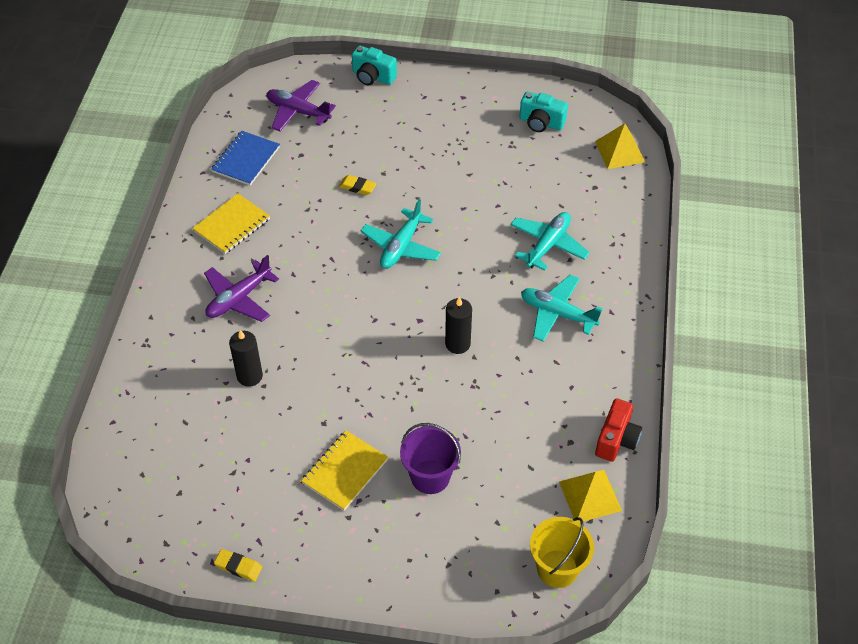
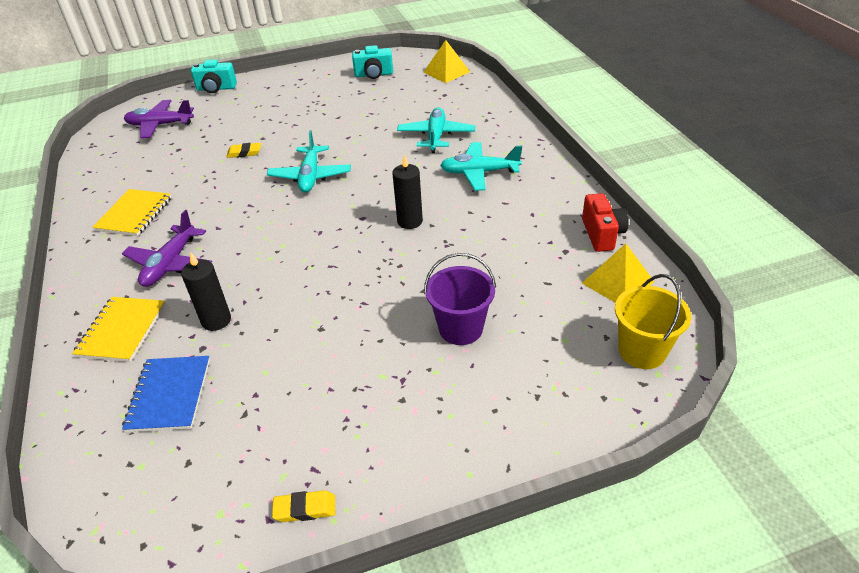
camera: 25 degrees left, 10 degrees down
(246, 159) = (125, 167): blue notebook -> blue notebook (169, 395)
(345, 471) = (370, 360): yellow notebook -> yellow notebook (122, 330)

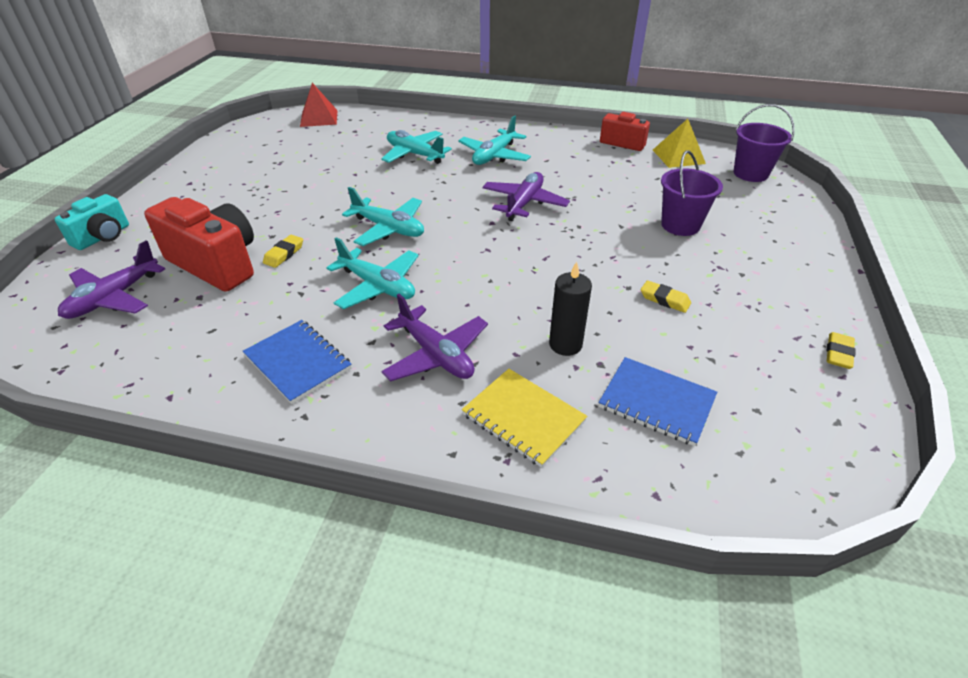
camera: 60 degrees left, 0 degrees up
(134, 214) = (298, 362): yellow notebook -> blue notebook
(215, 136) = (216, 264): none -> red camera
(233, 205) = (378, 286): none -> turquoise plane
(316, 357) = (664, 300): none -> yellow eraser
(374, 74) = (259, 147): turquoise camera -> none
(410, 221) = (524, 203): black candle -> purple plane
(446, 72) = (319, 118): yellow pyramid -> red pyramid
(642, 351) = (750, 173): yellow bucket -> purple bucket

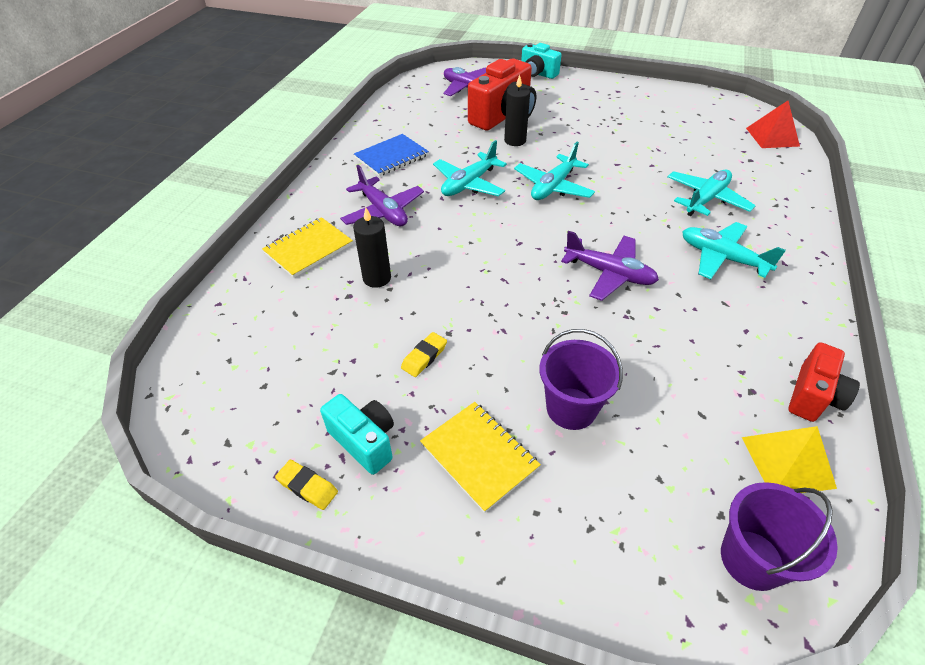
camera: 95 degrees right, 5 degrees up
(284, 254) = (515, 141): yellow eraser -> black candle
(436, 355) = (383, 211): purple plane -> purple plane turned 90 degrees counterclockwise
(656, 402) = (296, 321): blue notebook -> none
(748, 265) = (479, 456): none -> yellow notebook
(774, 326) = (364, 441): none -> turquoise camera

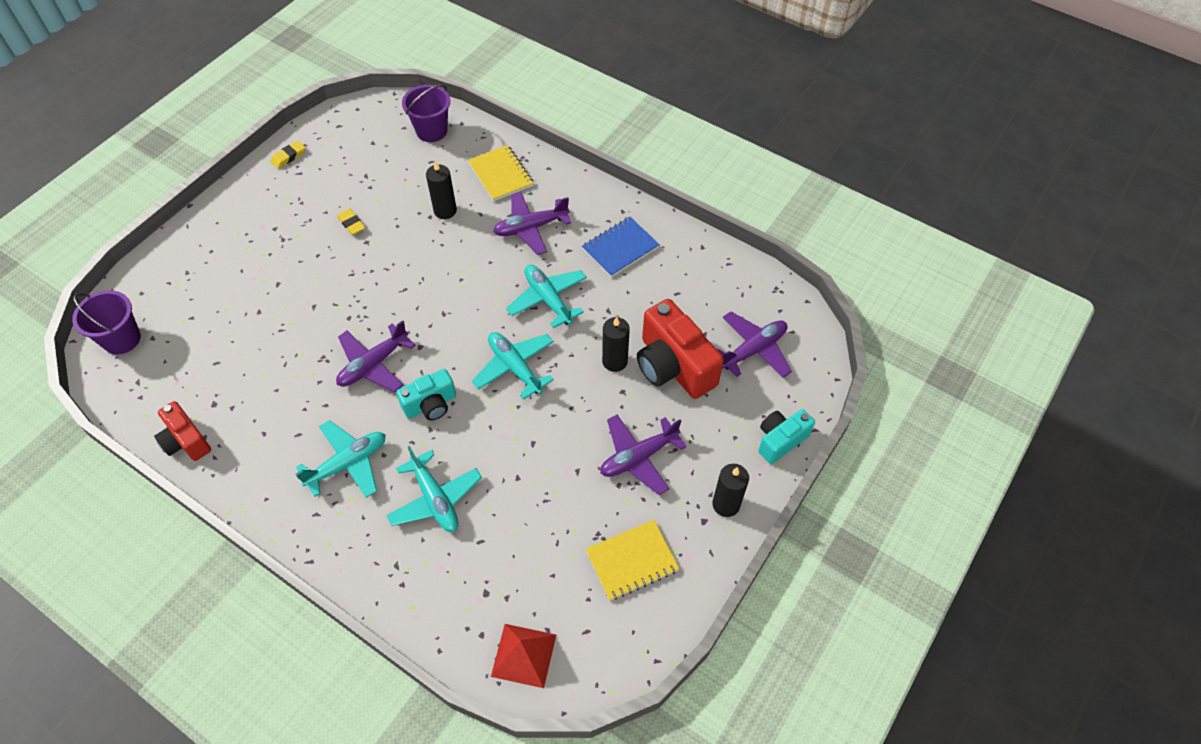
camera: 105 degrees right, 10 degrees up
(364, 441) = (303, 184): turquoise camera -> turquoise camera (431, 405)
(391, 157) = (620, 248): blue notebook -> blue notebook turned 75 degrees clockwise
(479, 456) = (260, 234): yellow notebook -> yellow notebook (632, 561)
(571, 408) = (264, 291): purple bucket -> purple bucket (432, 131)
(591, 119) = (638, 457): none -> purple plane
(599, 85) = (726, 504): none -> black candle
(787, 462) = (156, 393): yellow pyramid -> none

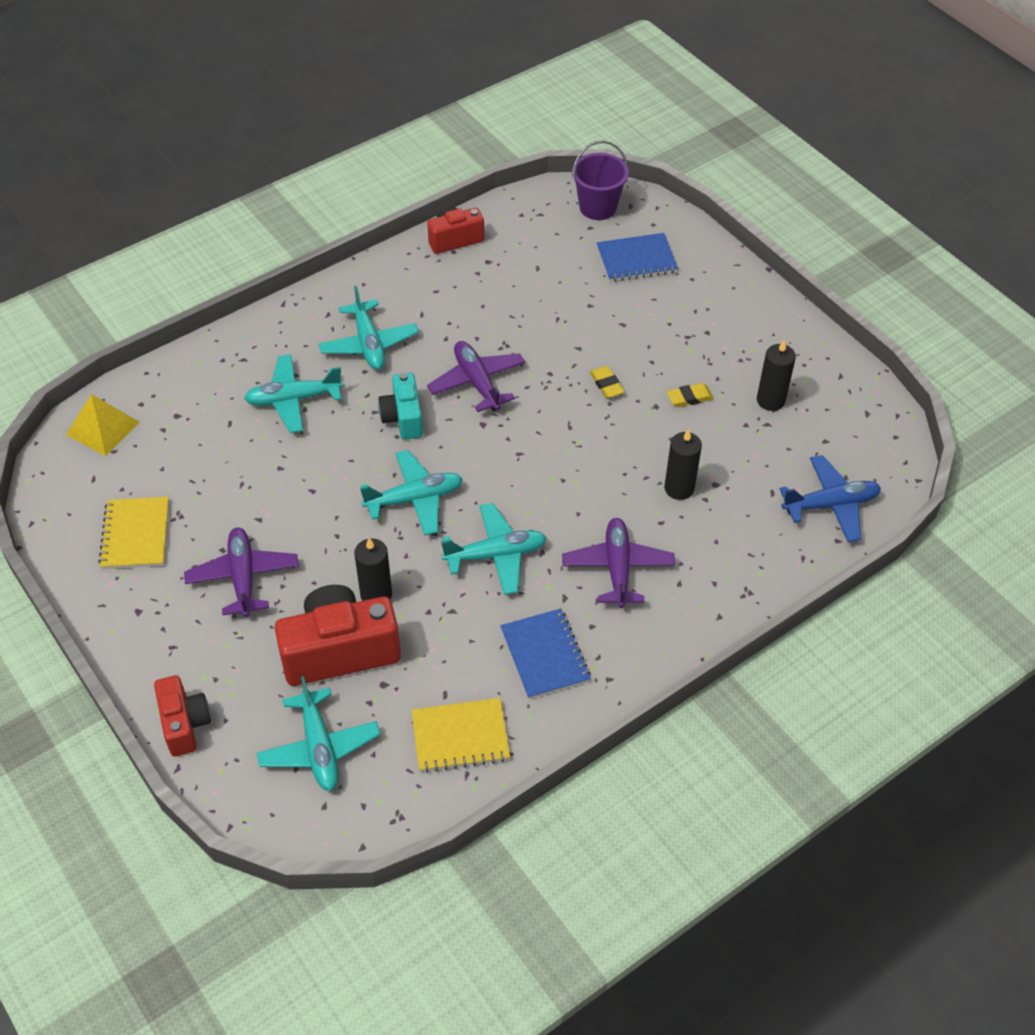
camera: 110 degrees right, 5 degrees down
(192, 293) = (636, 259): none -> blue notebook
(288, 157) = (823, 359): yellow eraser -> yellow eraser (606, 384)
(432, 131) = (830, 505): purple bucket -> blue plane
(500, 174) = (724, 560): yellow notebook -> yellow notebook (460, 737)
(523, 655) = (103, 428): red pyramid -> yellow pyramid
(726, 504) = (143, 638): black candle -> black candle (770, 400)
(753, 350) = (319, 748): purple plane -> turquoise plane
(780, 440) = (184, 724): turquoise camera -> red camera

